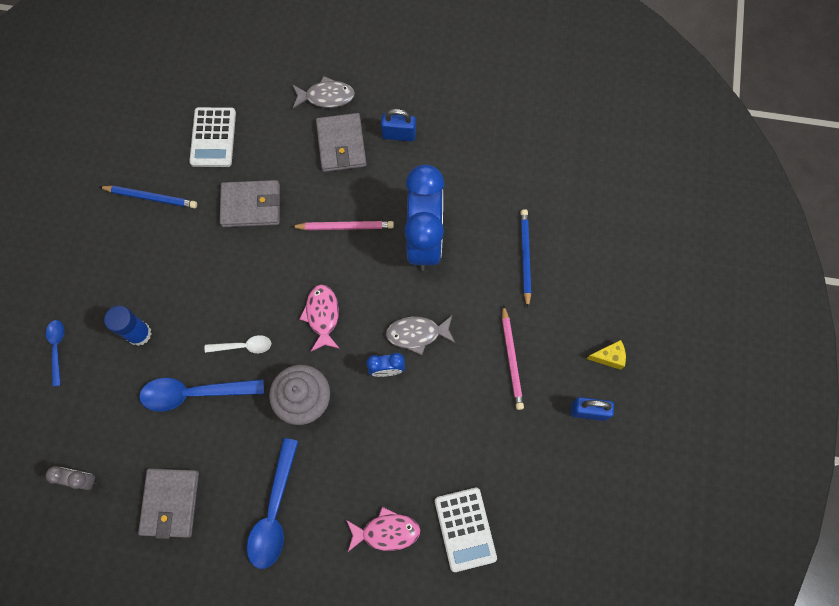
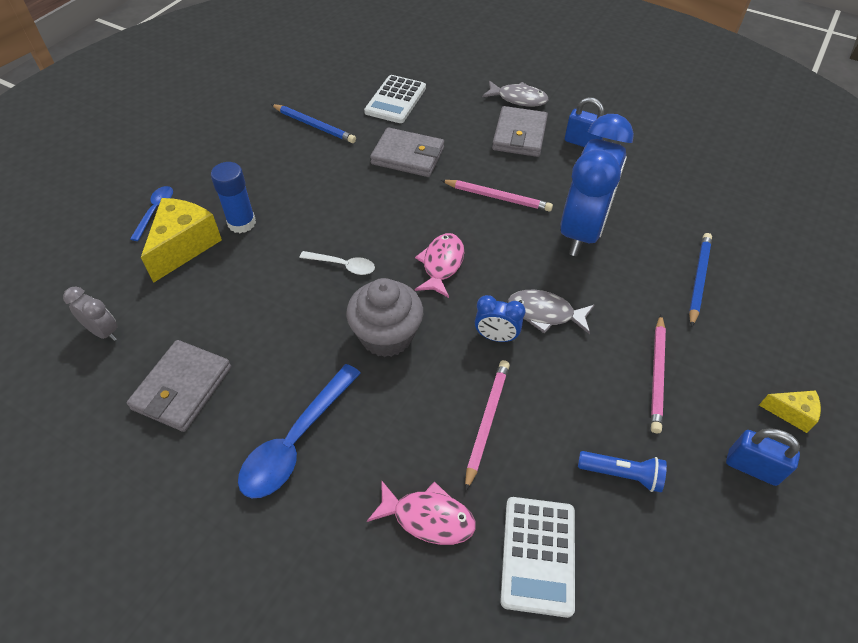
camera: 20 degrees right, 20 degrees down
(102, 375) = (184, 246): none -> yellow cheese
(194, 393) = (268, 291): blue spoon -> none
(402, 445) = (487, 422): none -> pink pencil
(504, 450) = (621, 474): none -> blue flashlight

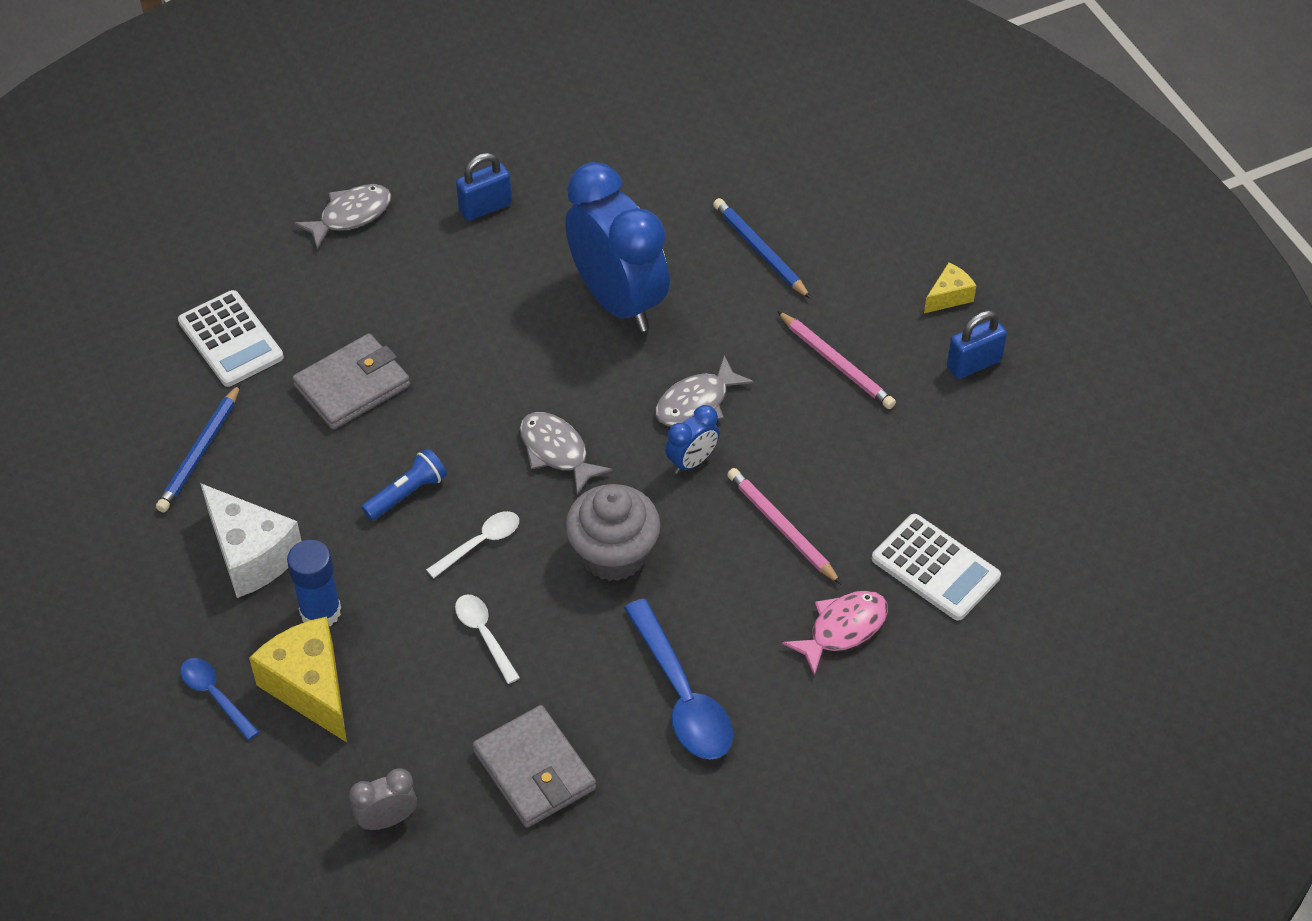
camera: 55 degrees left, 0 degrees up
(261, 177) = (251, 555): none -> white cheese
(275, 304) = (484, 635): none -> white spoon
(314, 125) = (200, 452): blue pencil -> blue pencil turned 135 degrees clockwise
(441, 264) = (557, 451): pink fish -> grey fish
(498, 197) = (501, 341): pink pencil -> none
(519, 135) = (417, 257): grey wallet -> none
(621, 474) = (910, 460): blue flashlight -> blue flashlight (407, 493)

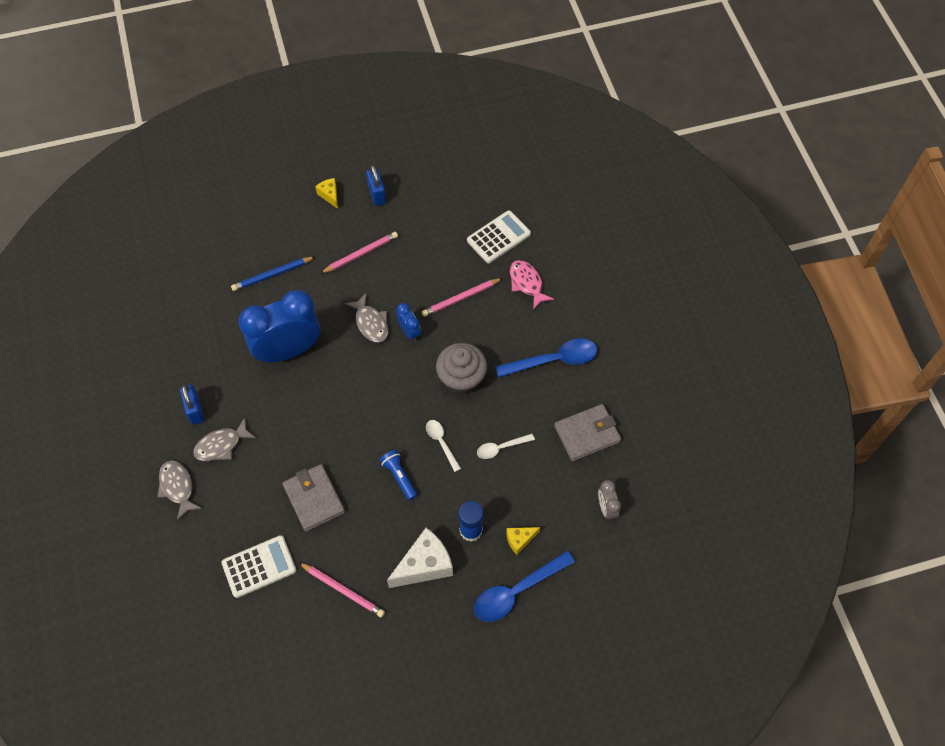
camera: 80 degrees left, 10 degrees up
(200, 452) = (343, 590): blue pencil -> pink pencil
(215, 695) = (516, 591): blue spoon -> blue spoon, size x1.79
(310, 688) = (520, 540): yellow cheese -> yellow cheese, size x0.52
(557, 451) = (388, 396): grey fish -> grey fish (221, 445)

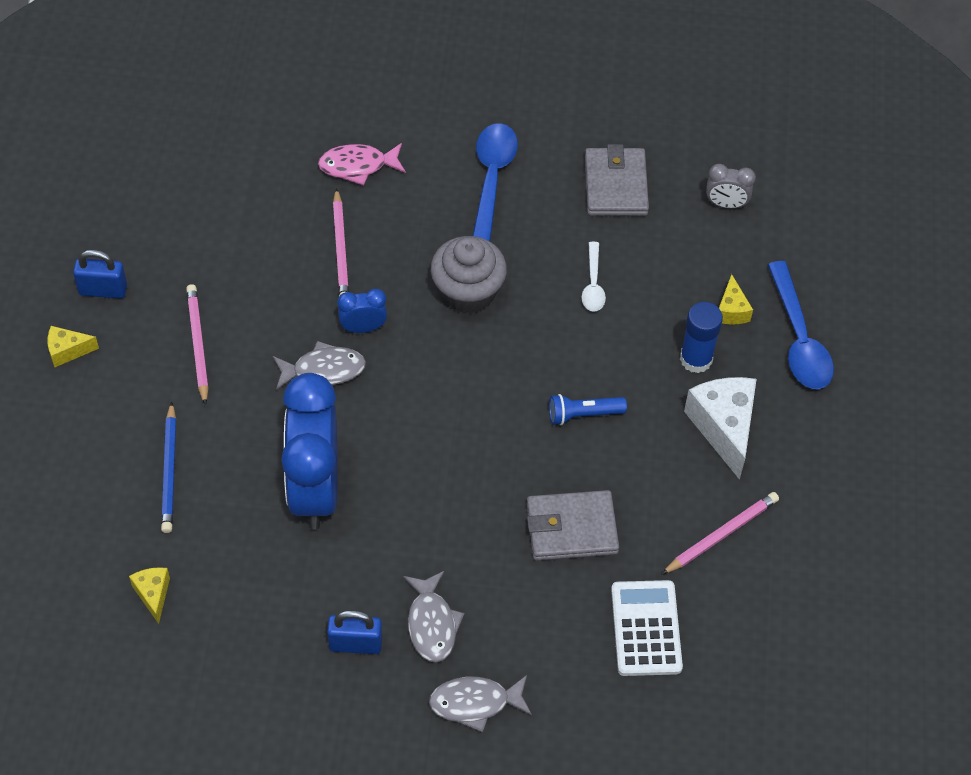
camera: 70 degrees left, 5 degrees down
(192, 299) = (153, 594): none -> yellow cheese
(441, 442) = (554, 348): white spoon -> none
(498, 237) = (265, 171): white calculator -> none

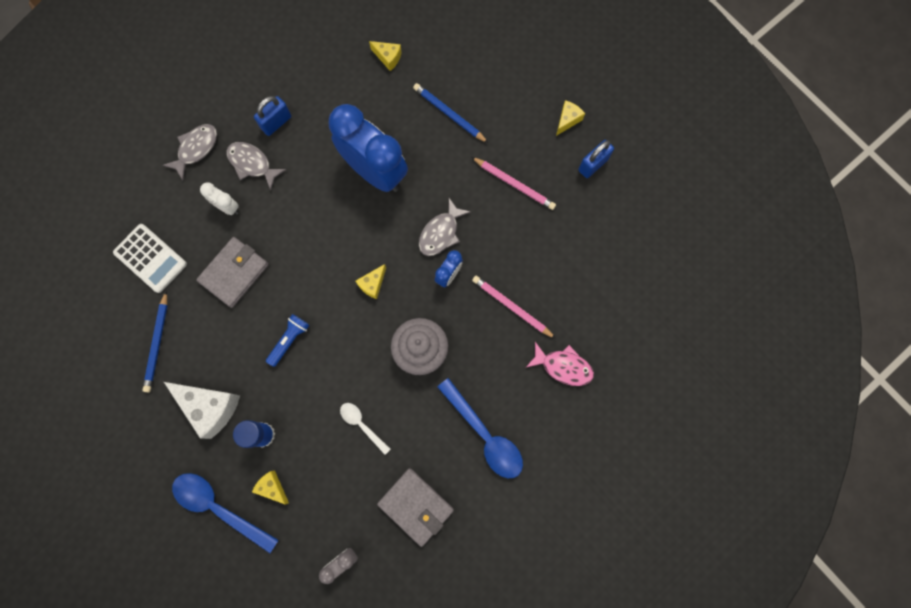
camera: 135 degrees right, 20 degrees up
(358, 166) = (563, 366): pink fish -> pink fish turned 75 degrees clockwise
(445, 387) = (372, 284): none -> yellow cheese
(508, 603) = (227, 207): none -> white clock
(721, 535) = (157, 343): pink pencil -> blue pencil

